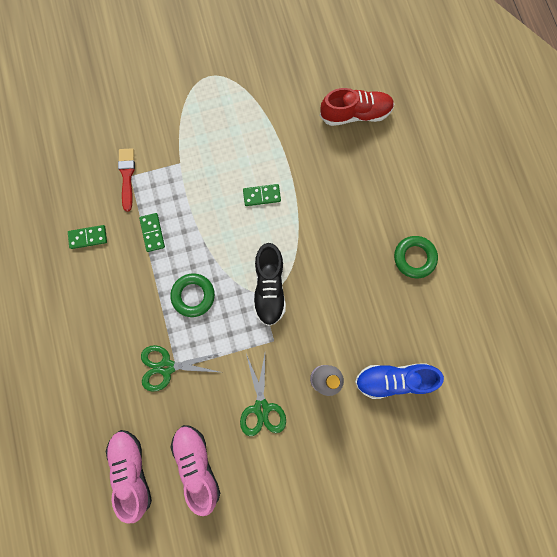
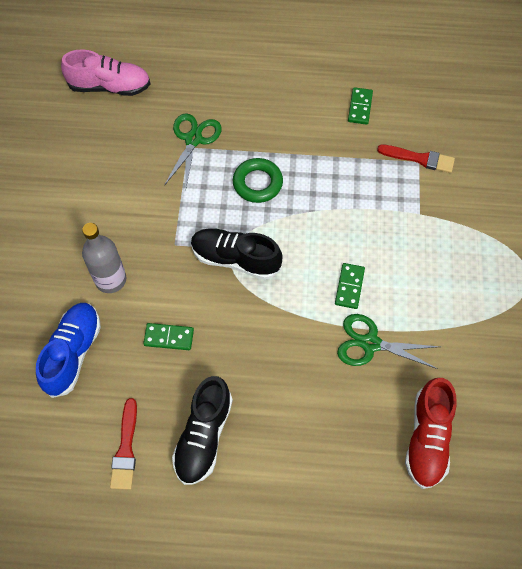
camera: 110 degrees right, 15 degrees down
(152, 233) = (343, 165): green domino -> green domino (169, 337)
(197, 464) = (86, 139): pink shoe -> none
(261, 408) = (111, 210): green scissors -> green scissors (370, 343)
(414, 258) = (203, 436): green ring -> black shoe
(446, 308) = (126, 449): none -> red brush

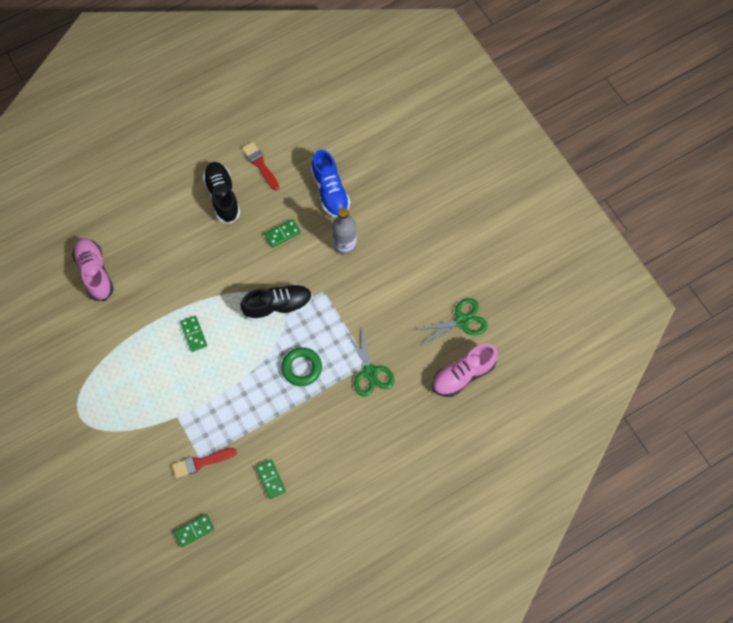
camera: 145 degrees right, 5 degrees up
(370, 343) = (159, 306): green scissors -> green scissors (461, 321)
(427, 438) = (95, 272): red shoe -> pink shoe
(461, 108) = (194, 530): none -> green domino

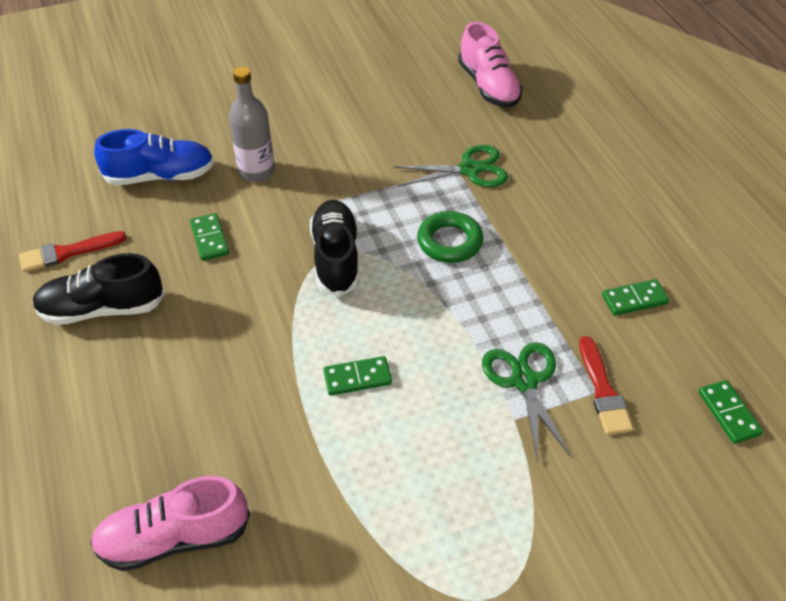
camera: 80 degrees left, 20 degrees down
(461, 321) = (411, 78): green scissors -> green scissors (524, 381)

